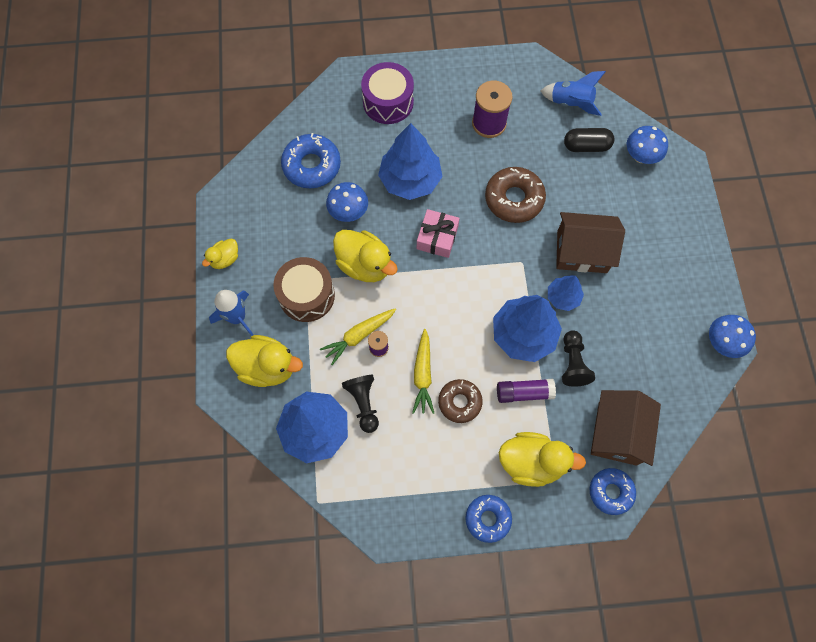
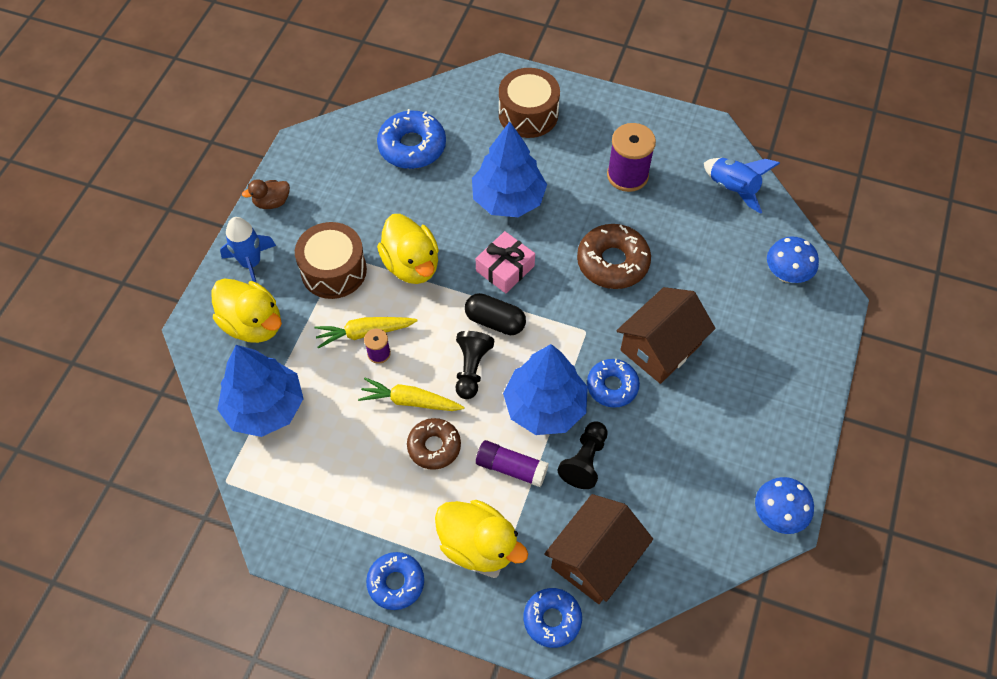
camera: 25 degrees right, 10 degrees down
(225, 259) = (272, 202): yellow duck -> brown duck
(348, 212) = (424, 206): blue mushroom -> none
(363, 403) = (330, 403): black pawn -> black pawn (471, 369)
(388, 102) = (528, 114): purple drum -> brown drum
(423, 375) = (410, 401): yellow carrot -> yellow carrot turned 75 degrees clockwise
(563, 297) = (612, 386): blue tree -> blue donut
(582, 252) = (660, 347): brown house -> brown house turned 75 degrees counterclockwise
(586, 146) = (727, 239): black capsule -> black capsule (495, 321)

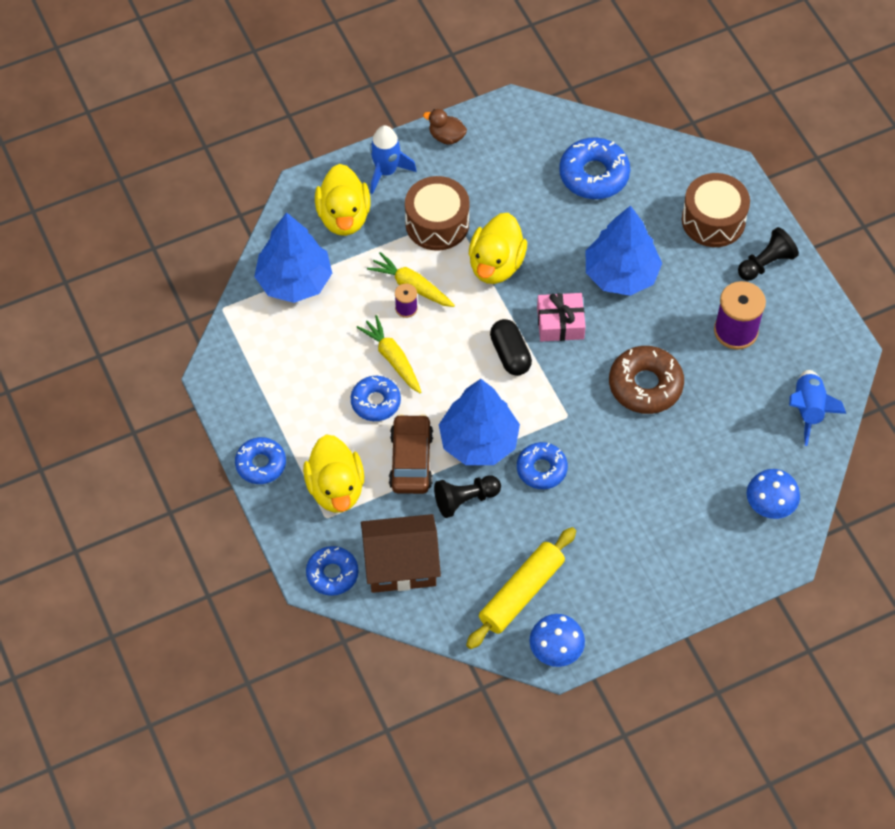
camera: 45 degrees right, 0 degrees up
(434, 446) = (375, 402): brown donut -> blue donut
(471, 369) = (457, 373): black pawn -> black pawn (766, 263)
(511, 468) = (411, 460): purple glue stick -> brown car
(660, 347) = (608, 474): brown house -> none
(704, 494) = (521, 593): none -> yellow rolling pin

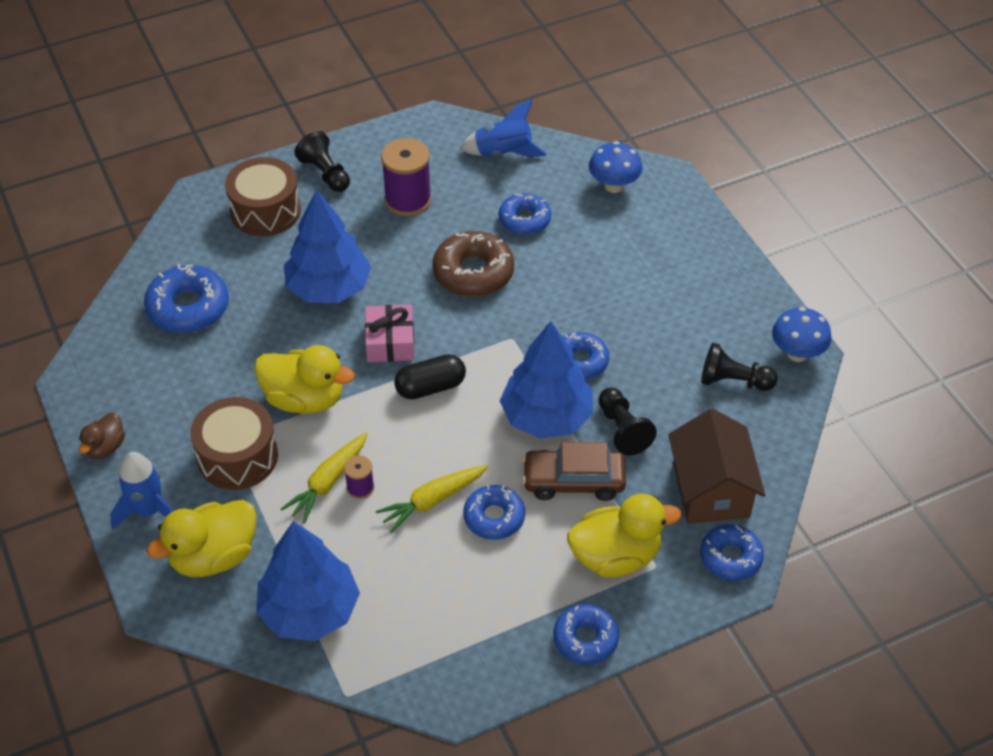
camera: 90 degrees left, 10 degrees down
(344, 217) = (214, 556): yellow duck -> yellow duck turned 150 degrees clockwise
(521, 593) = (733, 381): yellow rolling pin -> black pawn
(716, 427) = (524, 220): none -> blue donut

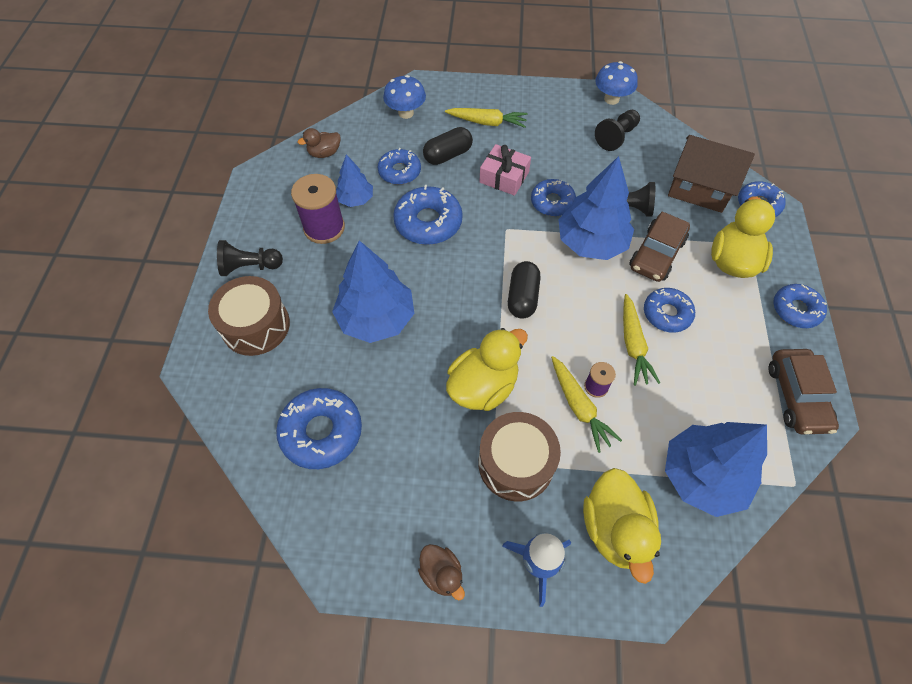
camera: 60 degrees left, 10 degrees up
(390, 342) = (461, 303): pink gift -> pink gift (504, 177)
(460, 670) = (797, 396): none -> brown car
(461, 205) = (355, 199): none -> blue tree
(473, 273) = (428, 222): brown donut -> blue donut
(503, 152) = (324, 153): blue rocket -> brown duck
(579, 247) = (448, 155): none -> black capsule
(657, 257) = (487, 122): none -> yellow carrot

